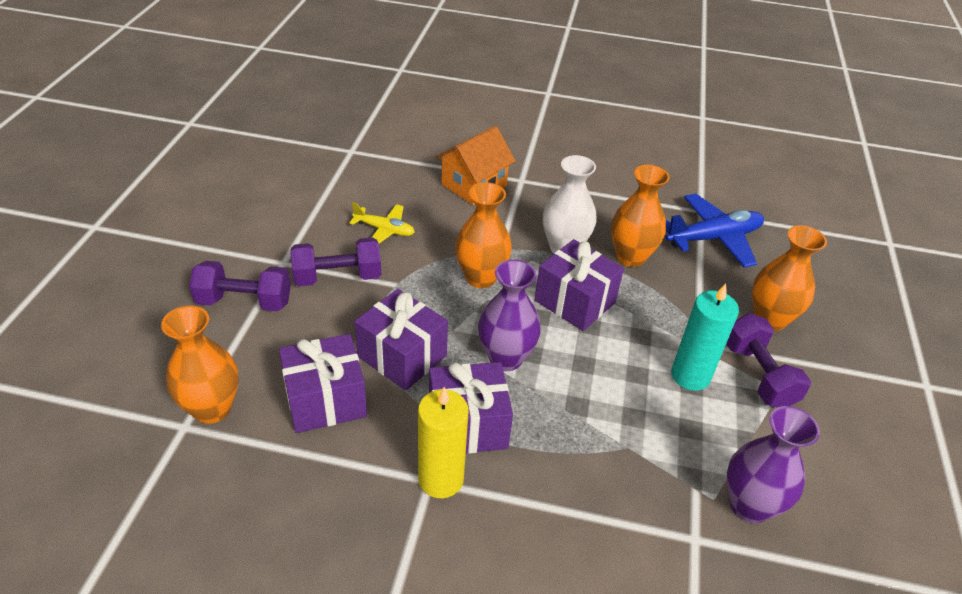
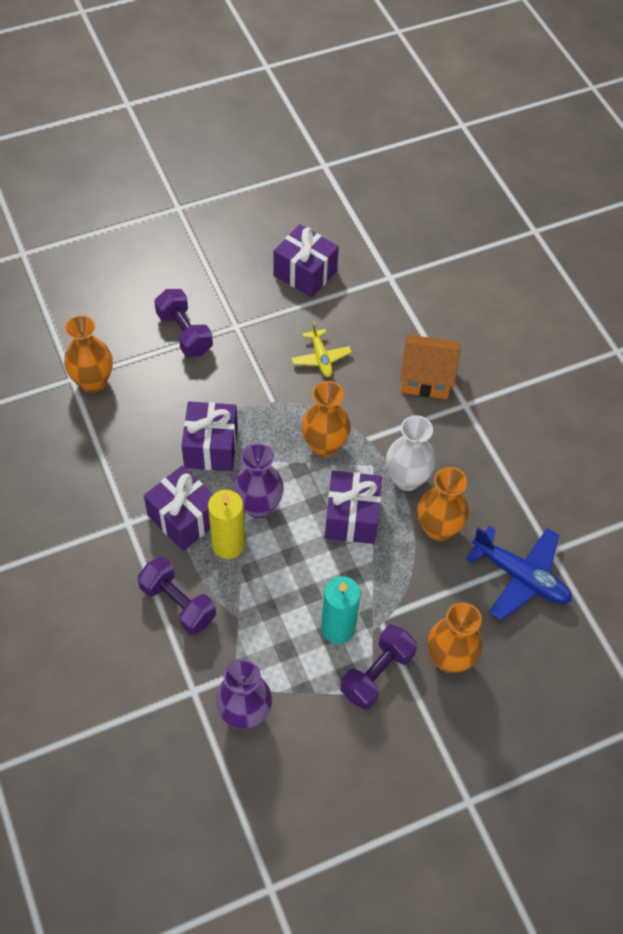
camera: 55 degrees right, 15 degrees up
(325, 400) = (143, 431): purple gift -> purple gift (305, 273)
(338, 277) = (249, 365): purple dumbbell -> purple dumbbell (178, 603)
(441, 479) = (133, 528): yellow candle -> yellow candle (228, 544)

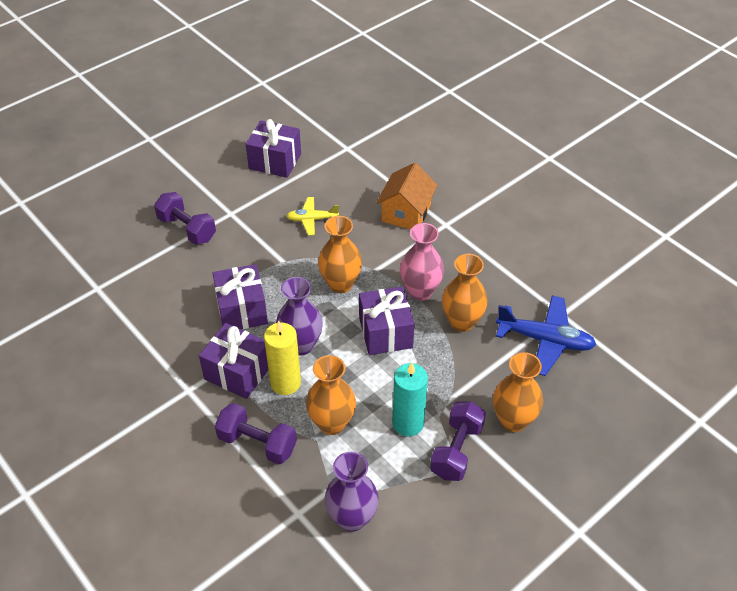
camera: 15 degrees left, 10 degrees down
(93, 382) = (117, 286): orange vase -> orange vase (332, 423)
(321, 358) = (312, 219): yellow plane -> yellow plane turned 120 degrees clockwise
(407, 479) = (420, 291): white vase -> pink vase
(426, 378) = (406, 213): orange house -> orange house turned 60 degrees counterclockwise

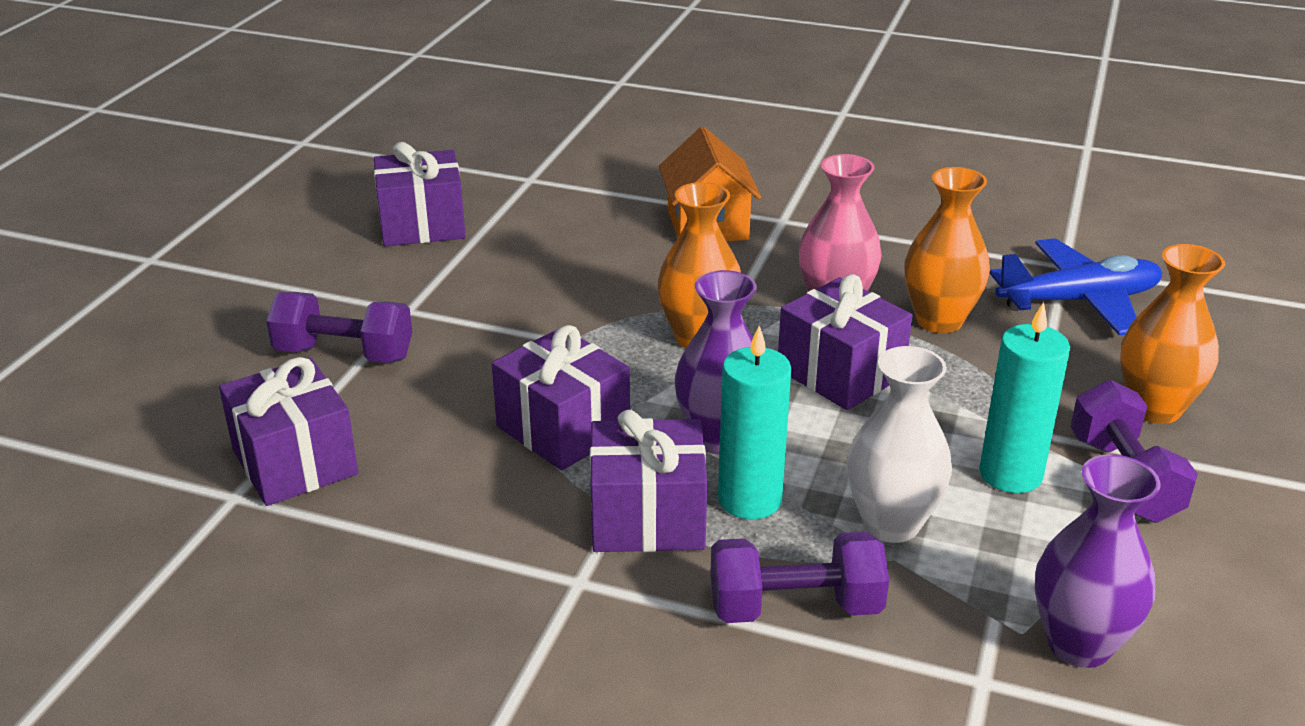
camera: 30 degrees left, 15 degrees down
(129, 281) = (295, 462): none -> purple gift
(285, 383) = (750, 499): yellow candle -> turquoise candle
(312, 219) = (563, 275): yellow plane -> none
(332, 423) = (891, 524): orange vase -> white vase

